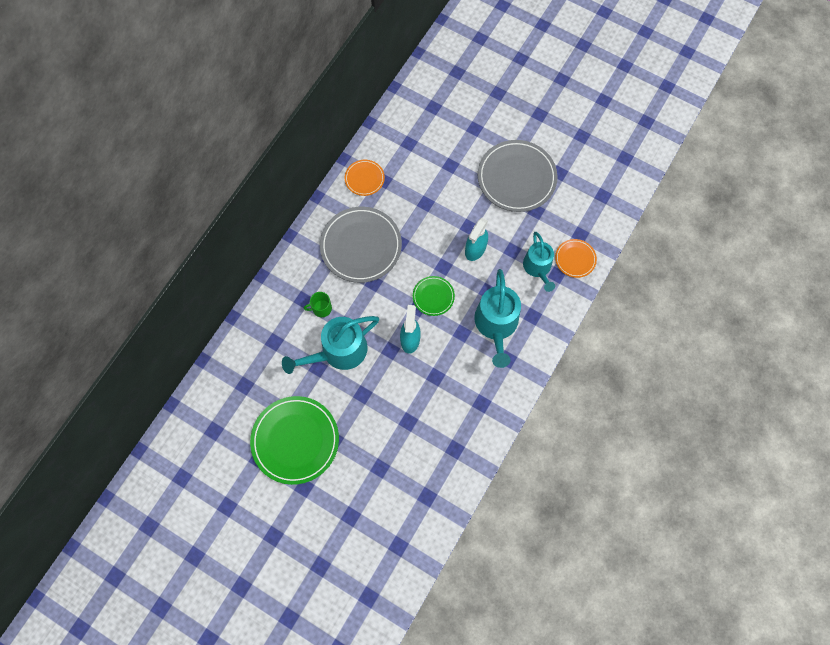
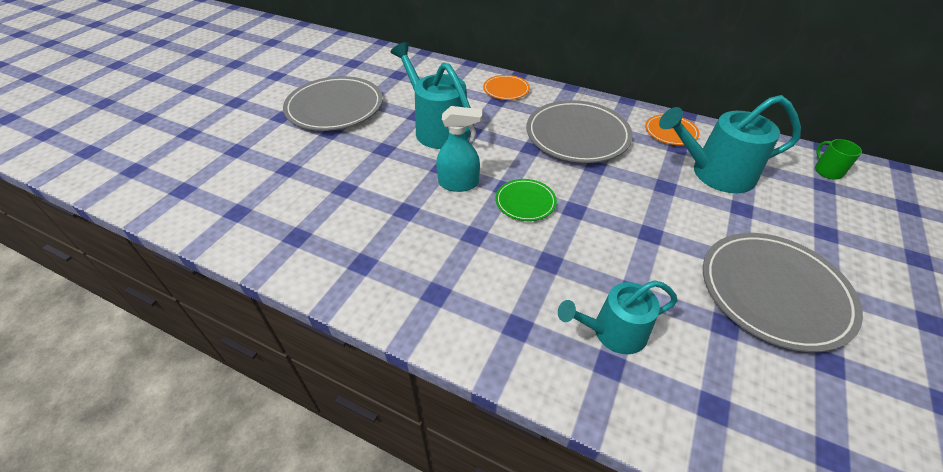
camera: 85 degrees right, 25 degrees down
(295, 440) = (335, 107): green plate -> grey plate
(321, 308) = (489, 113): green mug -> green mug (827, 171)
(475, 249) = (615, 243): turquoise spray bottle -> none
(496, 325) = (493, 276): turquoise watering can -> turquoise watering can (715, 173)
(575, 259) = (654, 398): orange plate -> orange plate (506, 89)

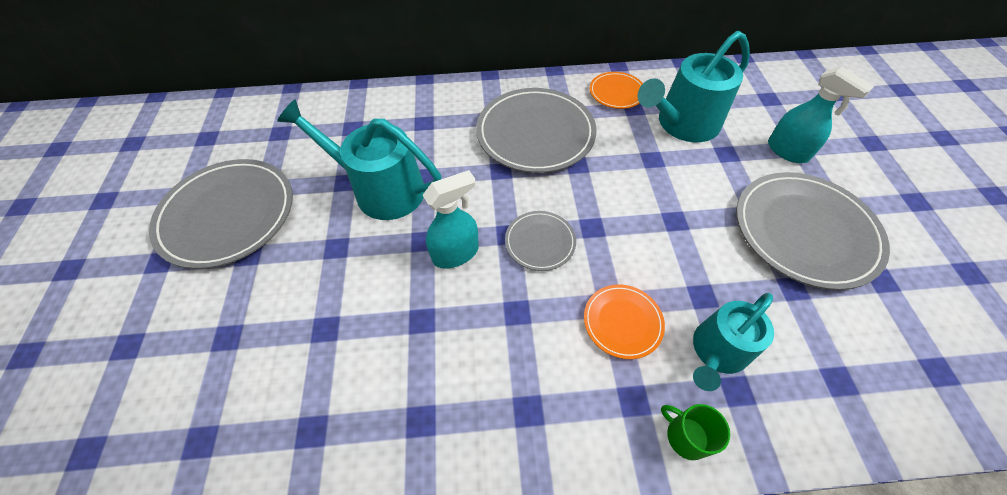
camera: 30 degrees left, 10 degrees up
(506, 89) = (424, 104): orange plate -> orange plate (622, 322)
(525, 202) = (540, 242): green plate -> grey plate
(809, 229) = (787, 151): none -> turquoise spray bottle
(827, 171) = (762, 82): green mug -> green mug (686, 436)

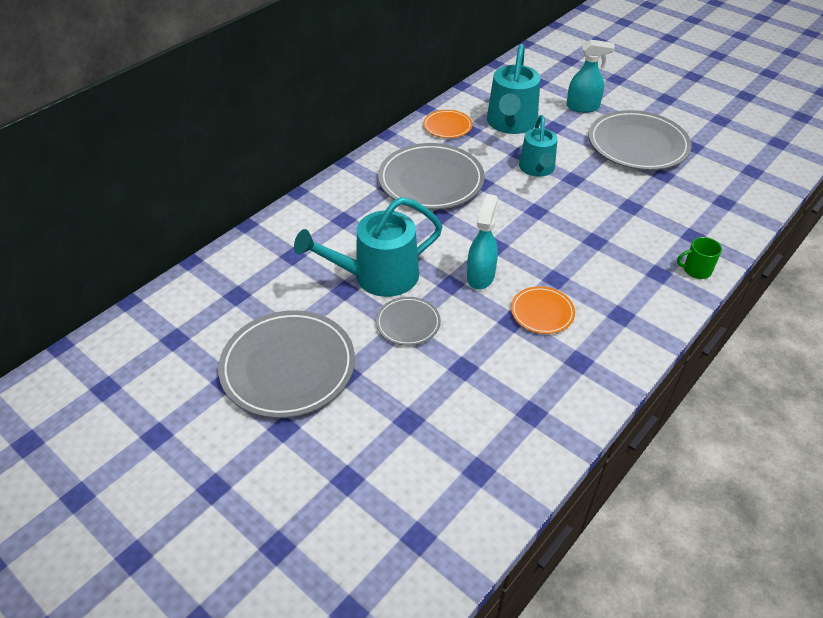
camera: 45 degrees left, 10 degrees down
(540, 242) = (519, 237): grey plate -> grey plate (408, 323)
(622, 322) = (611, 245): orange plate -> orange plate (542, 312)
(717, 351) = (666, 226): turquoise watering can -> turquoise watering can (537, 169)

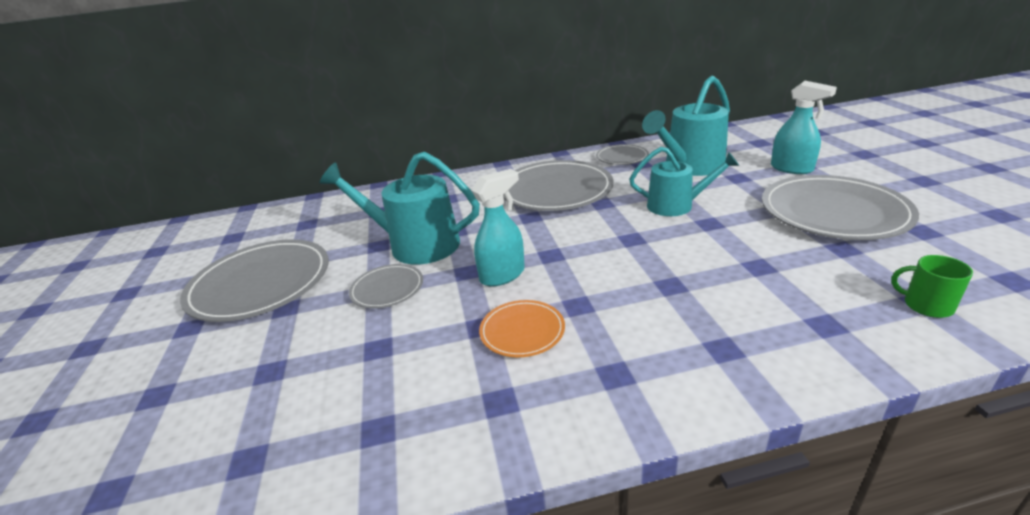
camera: 40 degrees right, 15 degrees down
(447, 126) = (622, 157): orange plate -> grey plate
(537, 169) = (676, 205): turquoise watering can -> turquoise watering can turned 120 degrees counterclockwise
(696, 270) = (790, 366): green mug -> green mug (926, 305)

